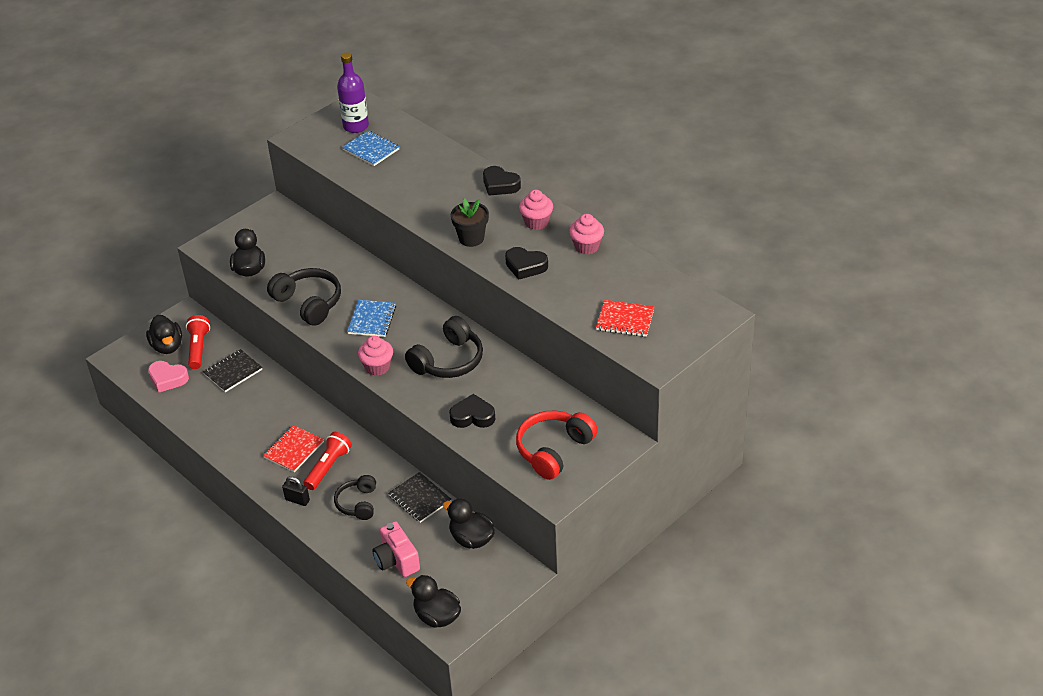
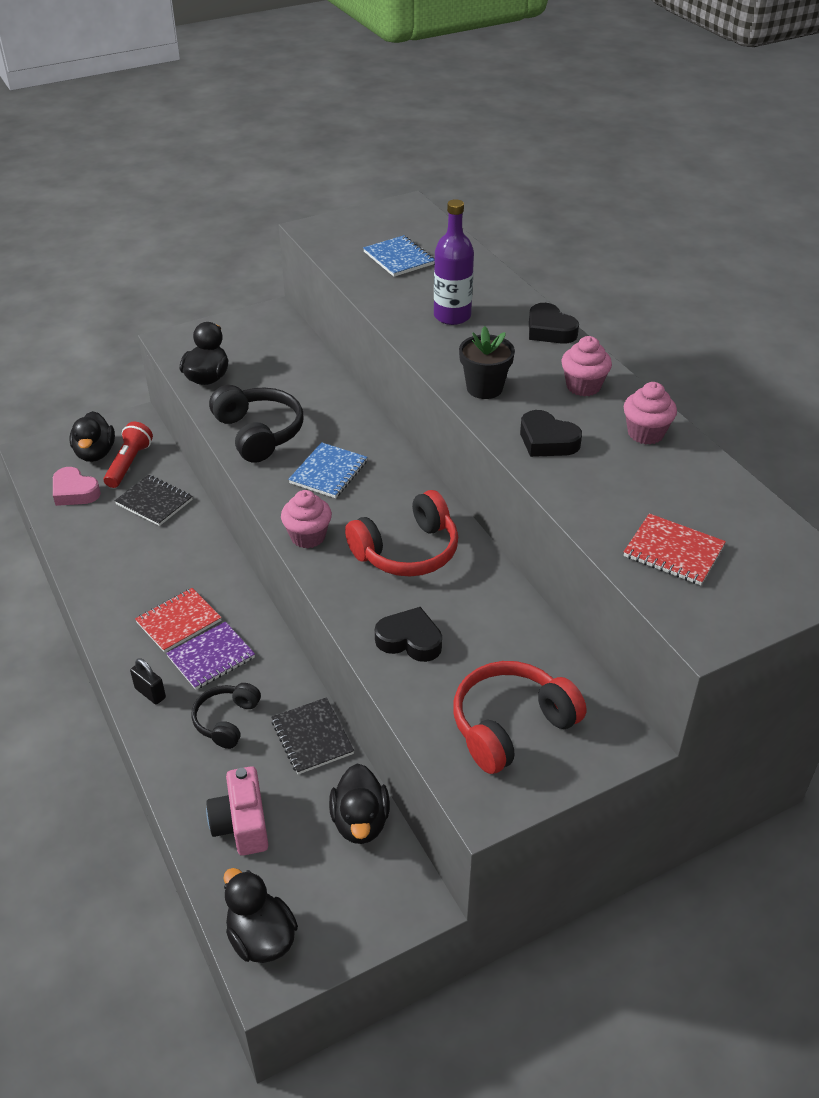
camera: 15 degrees right, 0 degrees up
(233, 372) = (154, 502): black notebook -> black notebook turned 60 degrees clockwise
(328, 467) = (211, 657): red flashlight -> purple notebook
(356, 126) = (392, 230): purple bottle -> purple bottle (452, 316)
(448, 361) = (407, 551): black headphones -> red headphones
(471, 539) = (360, 822): black duck -> black duck turned 150 degrees counterclockwise

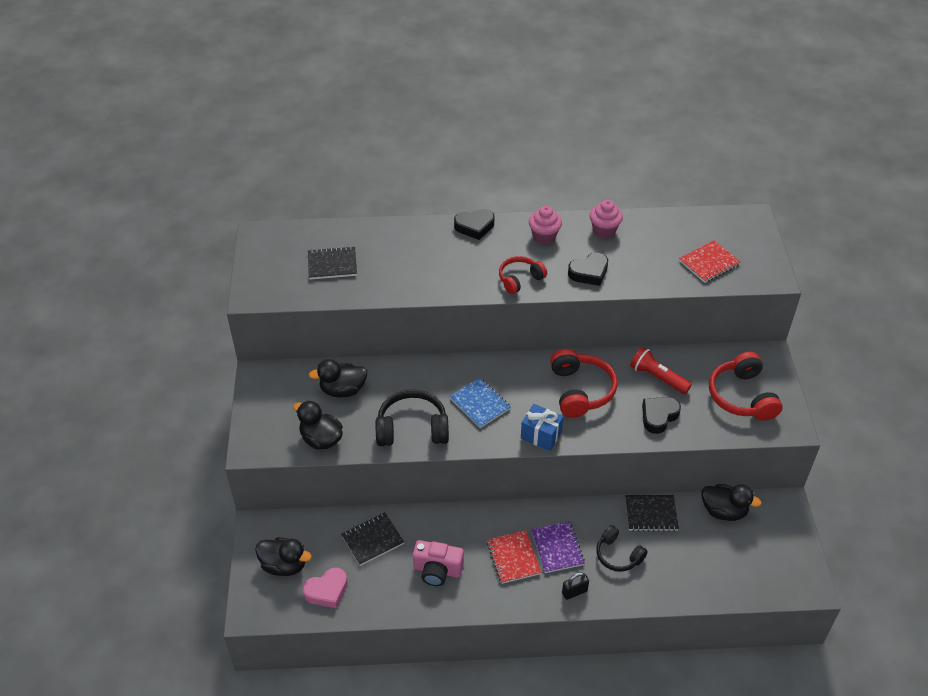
camera: 65 degrees left, 5 degrees up
(129, 464) = (313, 545): red flashlight -> red flashlight (657, 377)
(241, 824) = (704, 570): pink camera -> pink camera (437, 570)
(261, 938) = (786, 583): black duck -> black duck (343, 390)
(308, 536) = (541, 435): pink cupcake -> blue gift
(399, 258) = (332, 264): blue notebook -> black notebook
(452, 316) = (427, 264): purple bottle -> none
(484, 388) = (520, 279): black flower pot -> red headphones

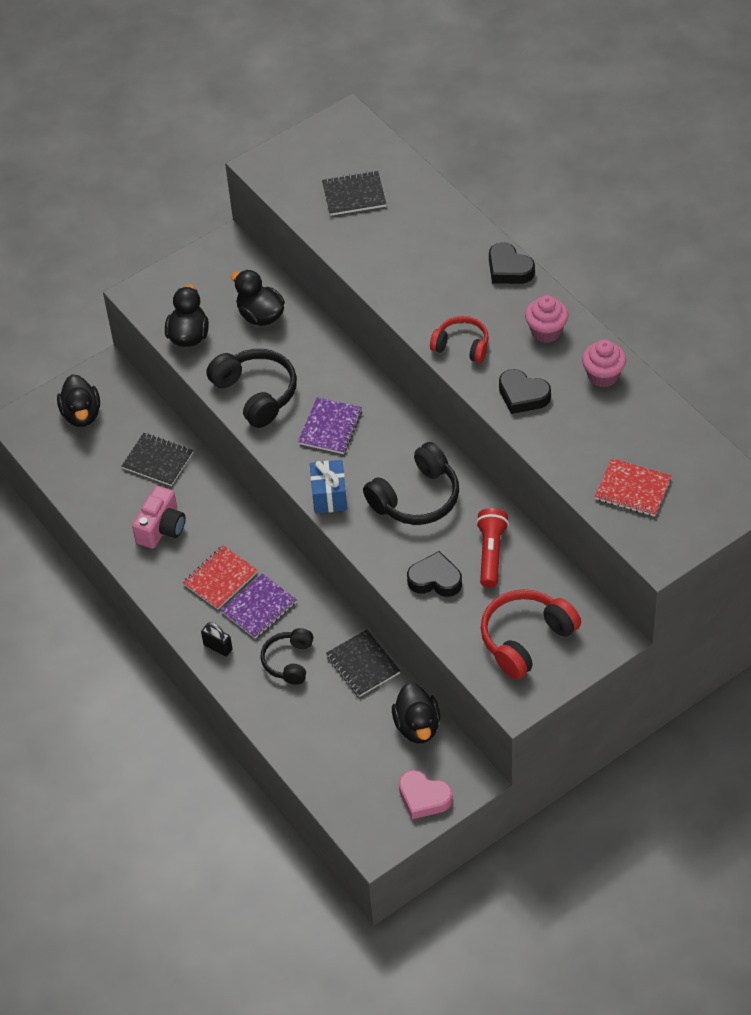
camera: 60 degrees right, 5 degrees up
(327, 591) = (78, 461): pink heart -> pink heart (423, 798)
(332, 264) = (354, 195): black notebook -> black notebook turned 60 degrees counterclockwise
(437, 570) = (161, 528): pink camera -> pink camera turned 135 degrees counterclockwise
(480, 404) = (330, 427): blue notebook -> purple notebook
(580, 391) = (416, 498): red headphones -> black headphones

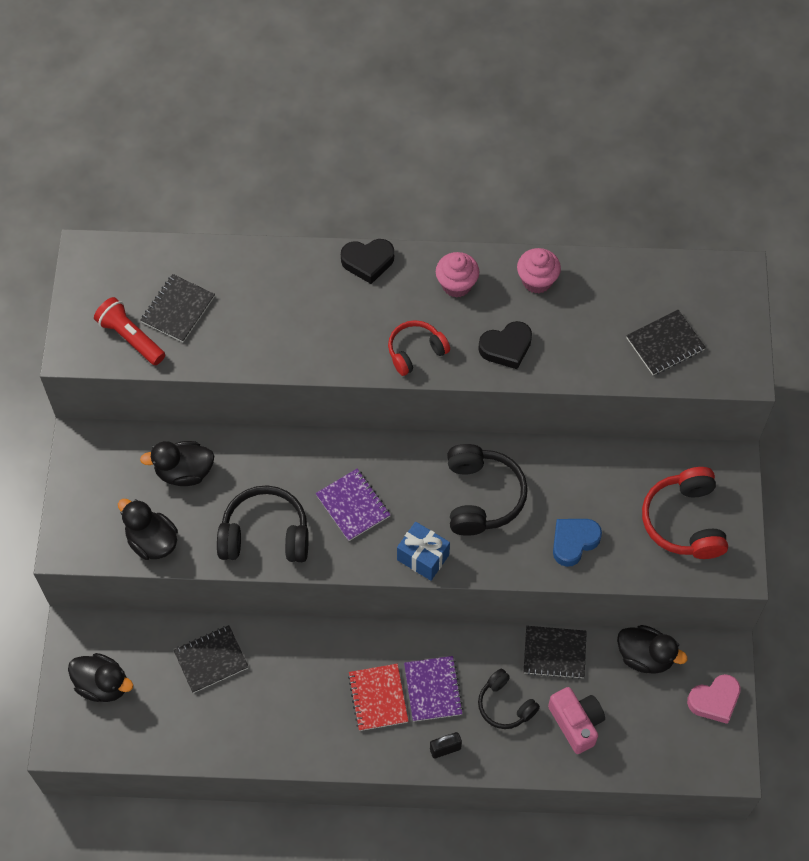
camera: 55 degrees left, 10 degrees up
(161, 528) = (285, 706): pink camera -> pink camera (576, 723)
(435, 579) = (574, 542): black heart -> blue heart
(491, 553) = (582, 485): red flashlight -> red flashlight (131, 338)
(632, 489) = (665, 344): red notebook -> black notebook

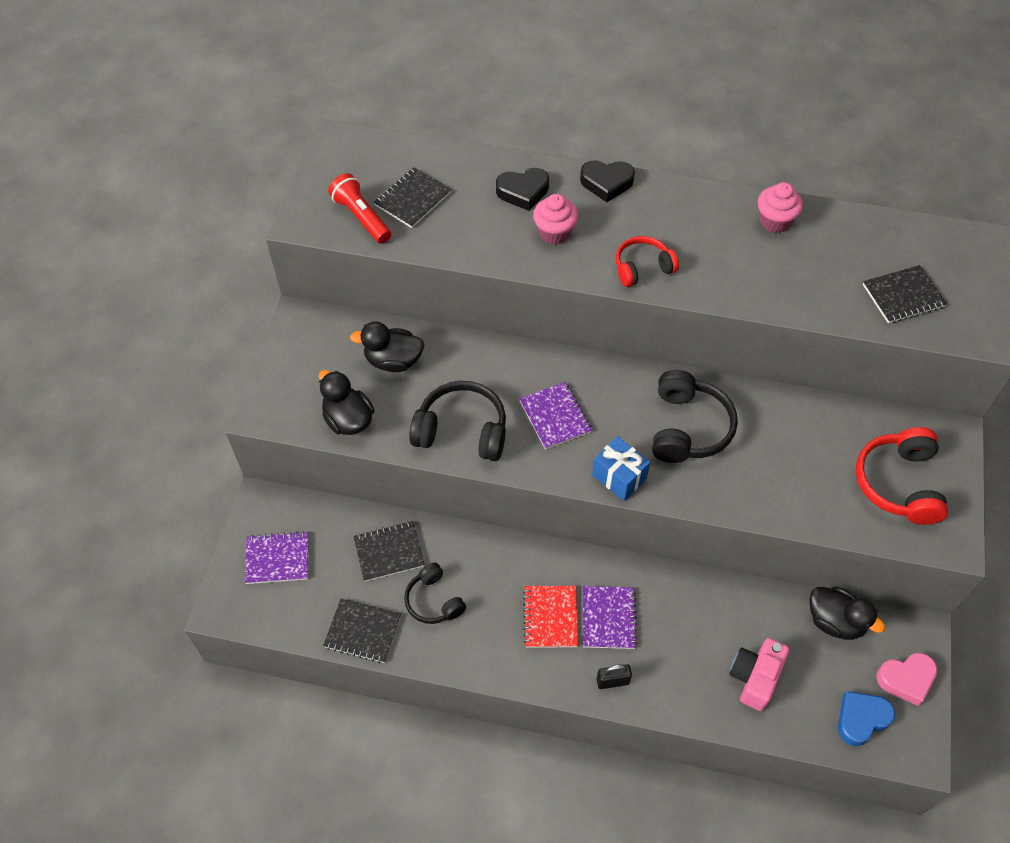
camera: 10 degrees right, 5 degrees down
(103, 685) = (277, 559): black duck -> purple notebook
(456, 285) = (692, 214): pink cupcake -> pink cupcake (554, 233)
(505, 705) = (681, 646): black headphones -> black headphones (434, 600)
(506, 348) = (736, 277): black heart -> black heart (523, 192)
(554, 653) = (739, 602): black notebook -> black notebook (362, 631)
(574, 542) = (779, 486): blue heart -> blue heart (861, 719)
(576, 723) = (755, 677): pink camera -> pink camera turned 135 degrees counterclockwise

